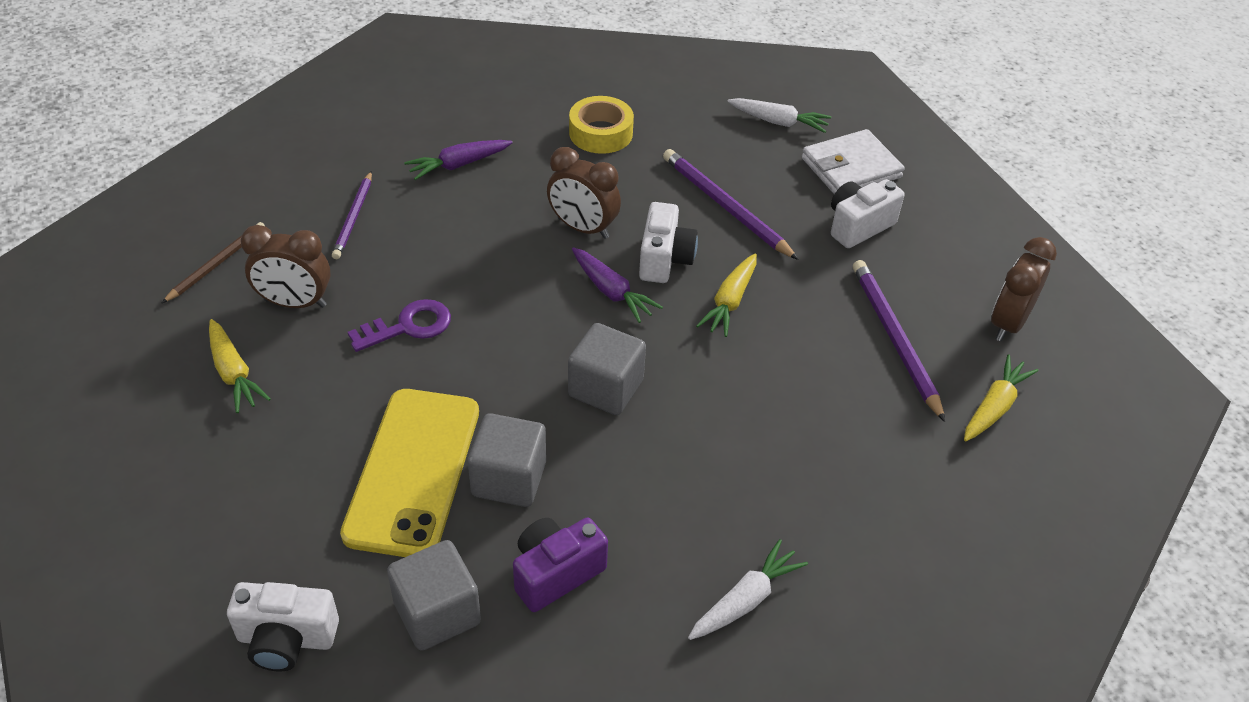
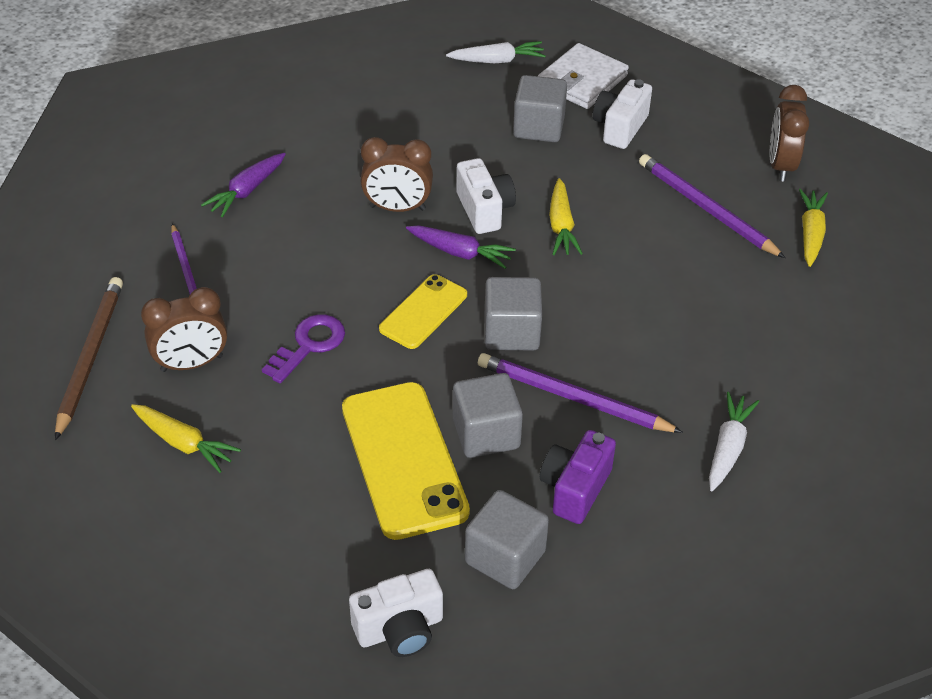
camera: 25 degrees left, 0 degrees up
(217, 264) = (90, 357): brown pencil -> brown pencil, size x1.54
(535, 335) = (423, 312): none -> yellow phone
(601, 133) = (353, 120): yellow tape -> none
(725, 207) = (503, 148): purple pencil -> purple pencil (573, 398)
(775, 198) = (538, 127): none -> grey cube

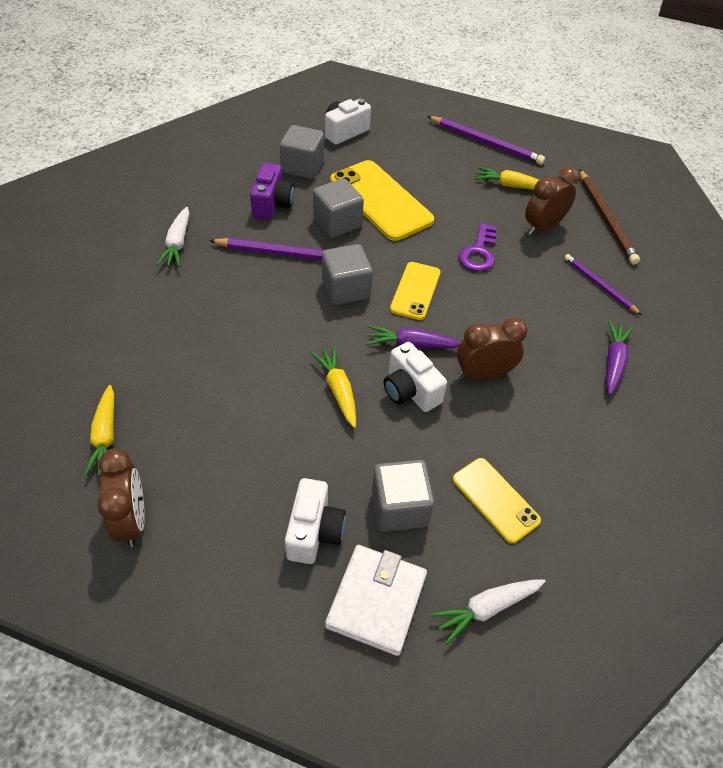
camera: 160 degrees right, 5 degrees up
(450, 115) = (495, 500): none -> yellow phone
(706, 209) = (208, 442): purple pencil -> purple pencil (486, 143)

